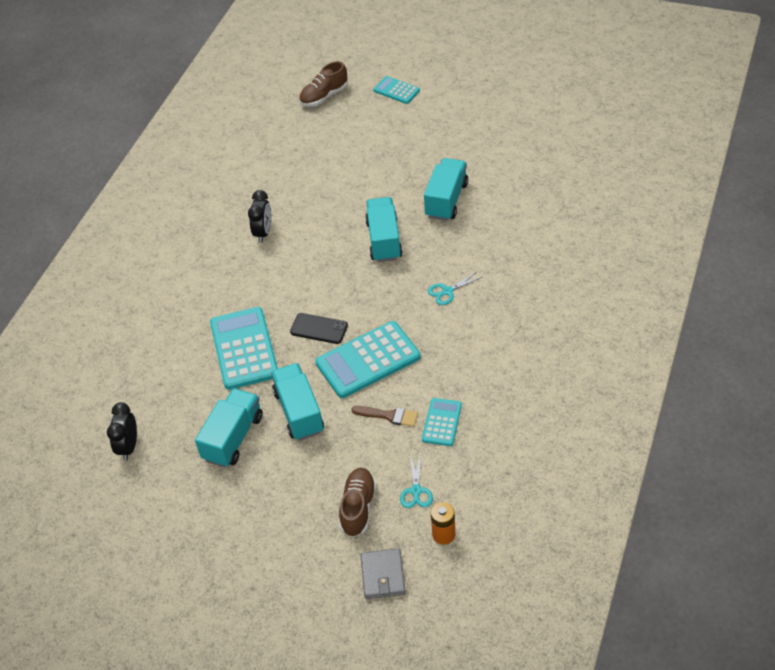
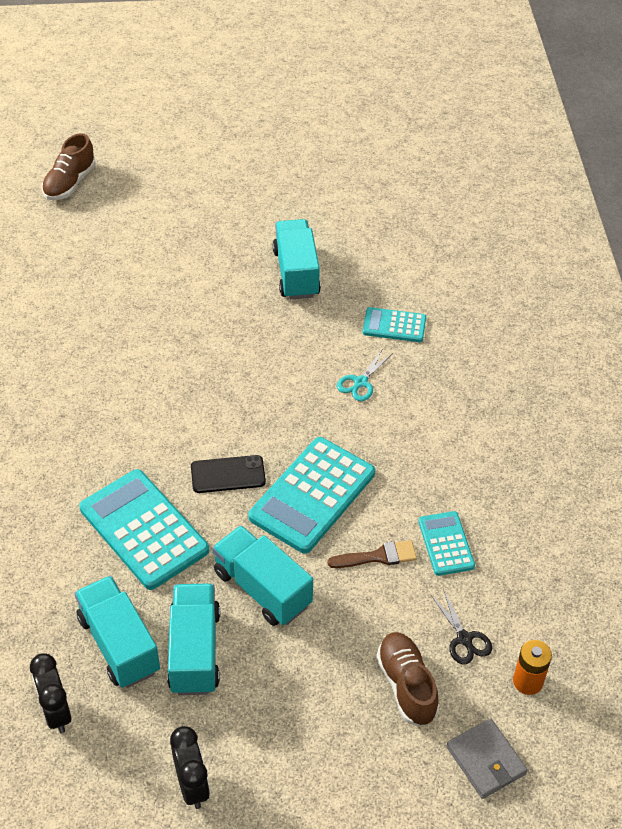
camera: 30 degrees left, 0 degrees up
(263, 233) = (86, 373): black clock -> black clock (192, 785)
(384, 240) = (247, 341): turquoise truck -> turquoise truck (119, 644)
(396, 90) = (159, 156): turquoise calculator -> turquoise calculator (394, 325)
(416, 491) = (464, 639): turquoise scissors -> black scissors

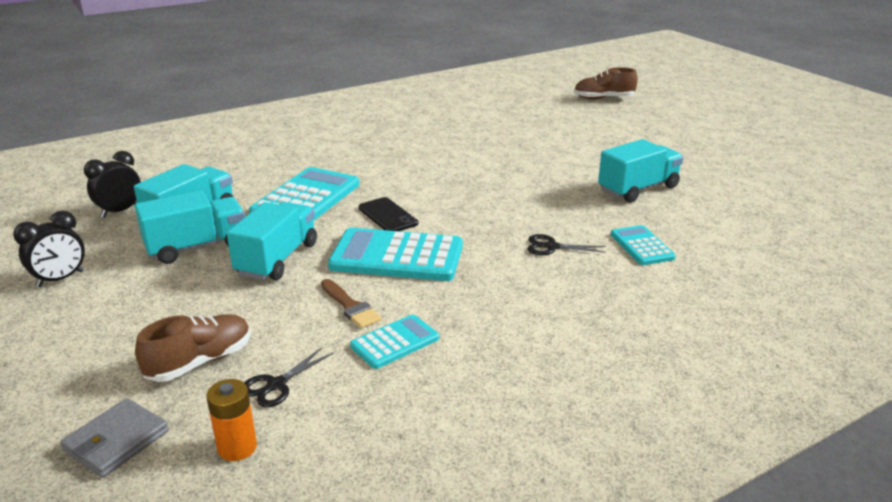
camera: 65 degrees right, 20 degrees down
(360, 382) = (551, 247): turquoise scissors -> black scissors

